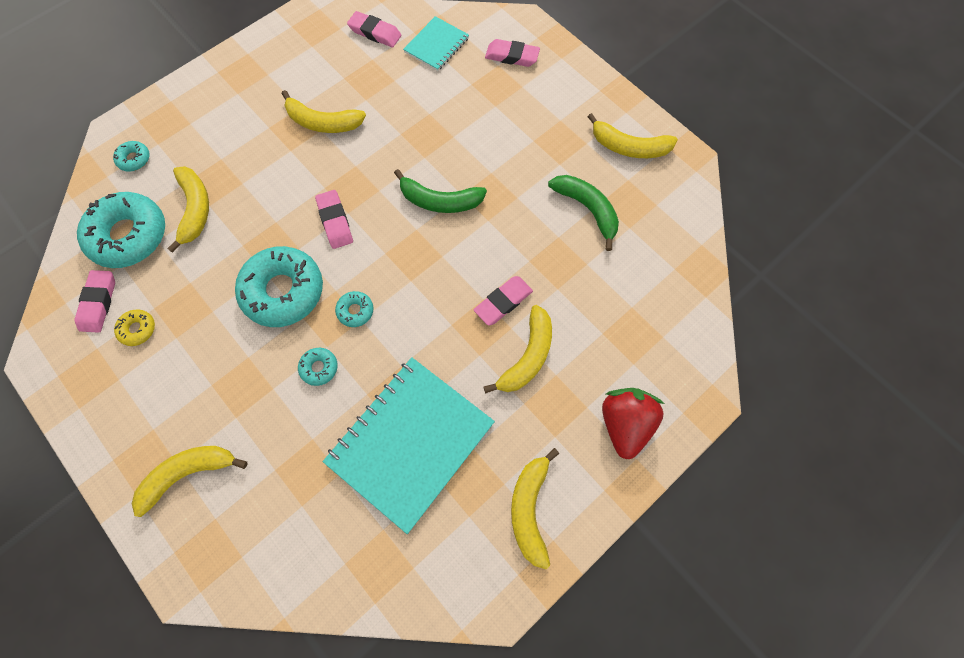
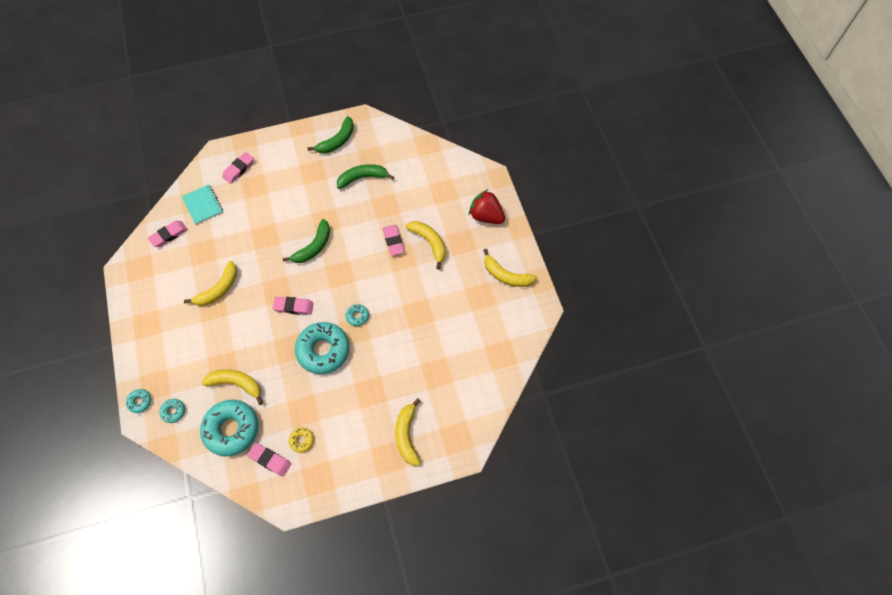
camera: 65 degrees left, 5 degrees down
(319, 368) = (381, 347): turquoise donut -> turquoise donut (140, 402)
(410, 442) = (446, 316): turquoise notebook -> none
(629, 147) = (337, 141): yellow banana -> green banana

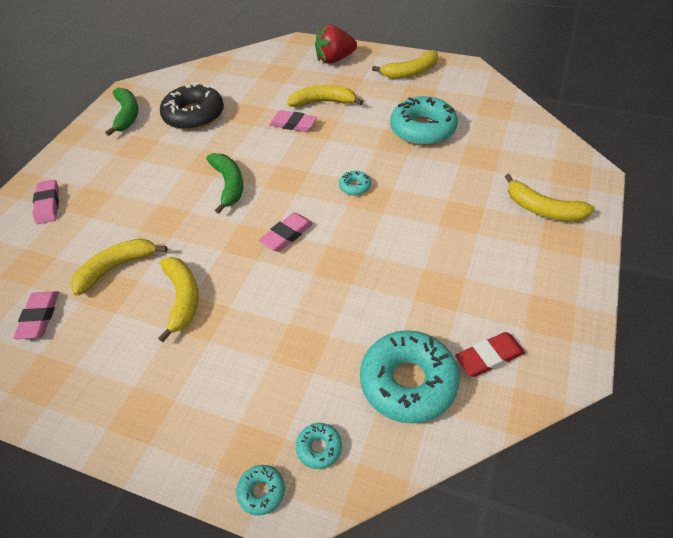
camera: 50 degrees left, 15 degrees down
(203, 205) = (47, 260): turquoise notebook -> none
(236, 384) = (341, 343): yellow banana -> yellow banana (116, 268)
(270, 460) = (489, 357): pink eraser -> red eraser
(302, 440) = (483, 308): yellow donut -> none
(323, 350) = (371, 233): turquoise donut -> turquoise donut (422, 129)
(363, 178) = (194, 115): green banana -> black donut

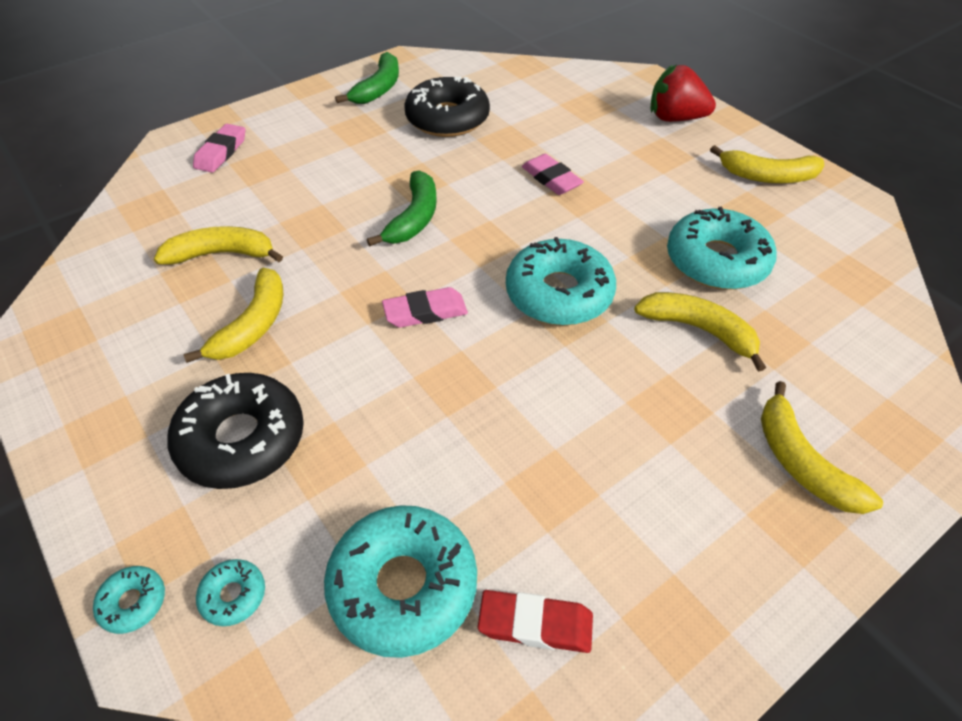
camera: 30 degrees right, 0 degrees up
(39, 317) = (112, 268): pink eraser -> none
(241, 366) = (241, 440): none -> black donut
(323, 102) = (612, 167): yellow banana -> yellow banana (699, 330)
(355, 186) = (559, 293): turquoise donut -> turquoise donut, size x2.27

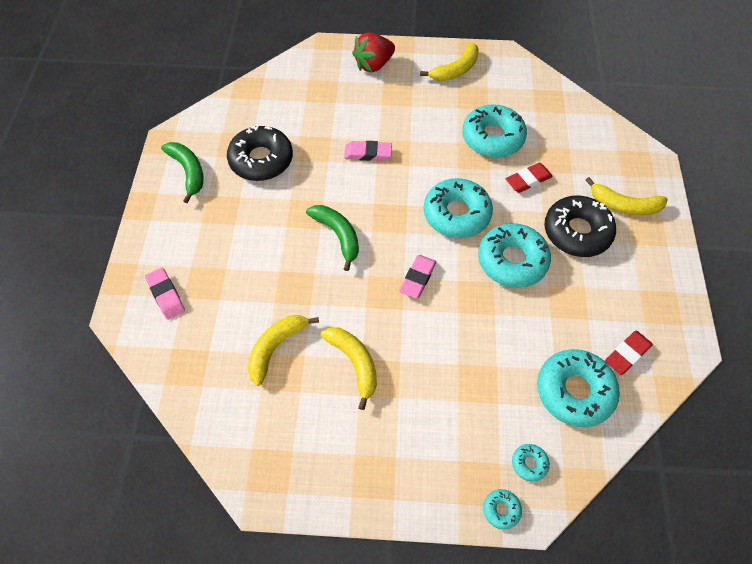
camera: 50 degrees left, 10 degrees up
(241, 440) = (436, 412): black donut -> black donut (577, 232)
(550, 386) = (512, 261): none -> turquoise donut
(699, 330) = (528, 180): yellow banana -> red eraser

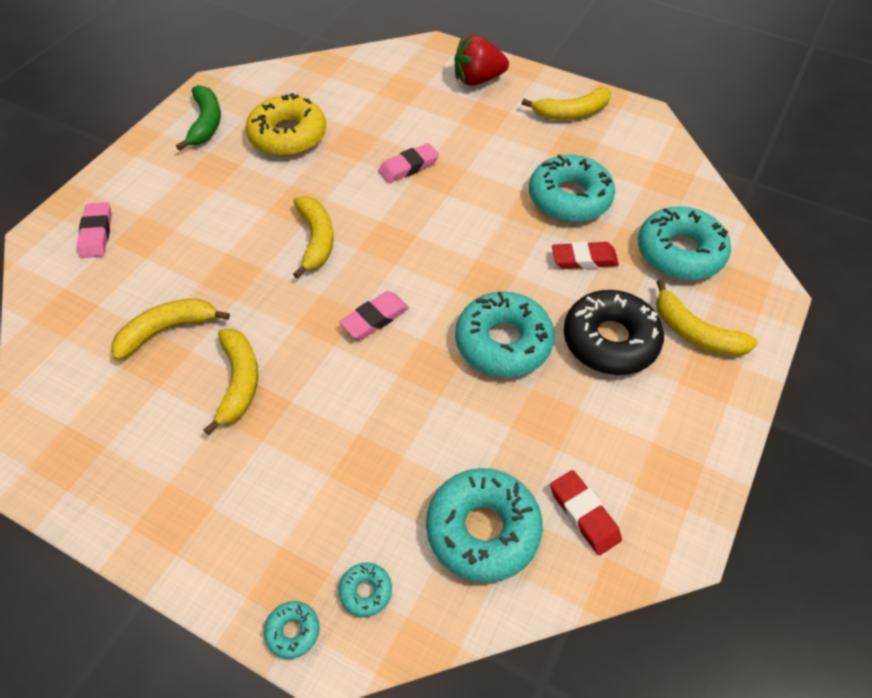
camera: 25 degrees right, 5 degrees down
(261, 160) = (288, 136): black donut -> yellow donut
(338, 235) = (316, 239): green banana -> yellow banana
(368, 153) = (409, 167): pink eraser -> pink eraser turned 60 degrees counterclockwise
(456, 214) = (469, 266): turquoise donut -> turquoise donut (680, 252)
(627, 354) = (584, 514): red eraser -> red eraser turned 75 degrees clockwise

